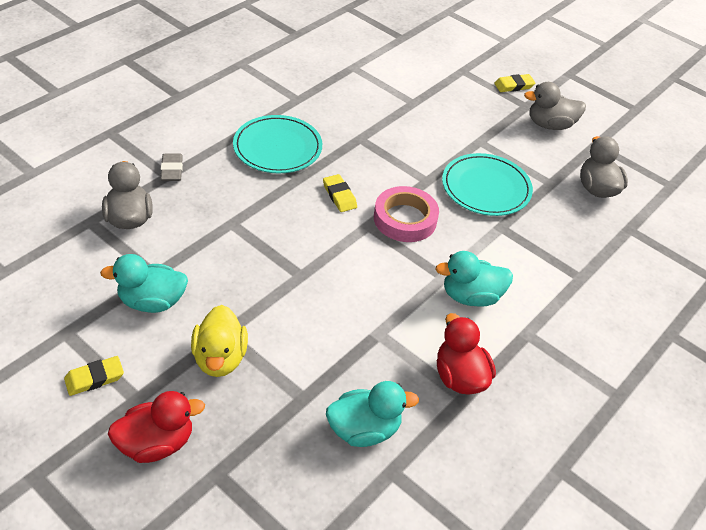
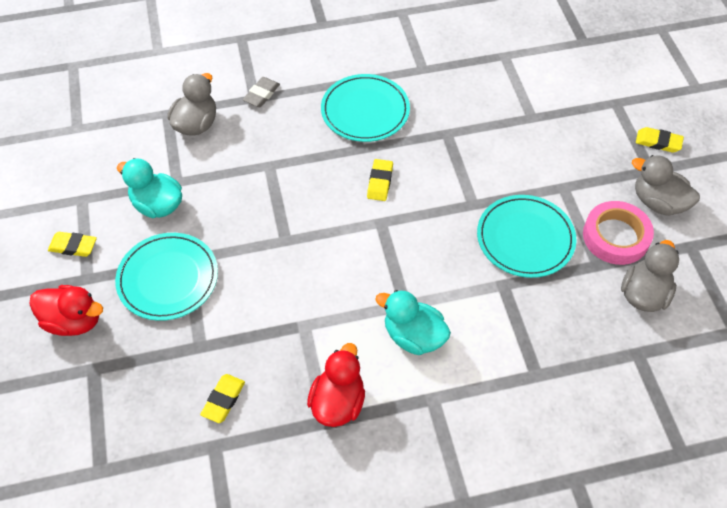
camera: 40 degrees right, 10 degrees up
(220, 358) = (168, 278): yellow duck -> turquoise plate
(364, 429) = (223, 400): turquoise duck -> yellow eraser
(405, 219) = (419, 232): pink tape -> pink tape (615, 236)

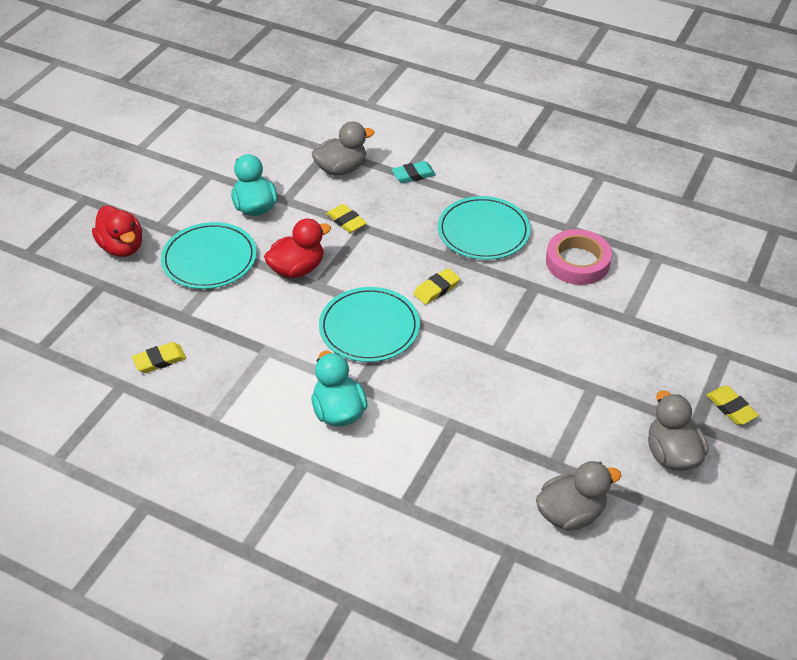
camera: 40 degrees right, 10 degrees down
(73, 246) = (172, 200): yellow eraser -> yellow eraser (346, 221)
(261, 94) = (413, 175): grey eraser -> turquoise eraser
(338, 402) = (233, 416): red duck -> red duck (297, 269)
(525, 238) = (512, 403): turquoise plate -> turquoise plate (369, 328)
(615, 236) = (597, 454): pink tape -> pink tape (577, 262)

